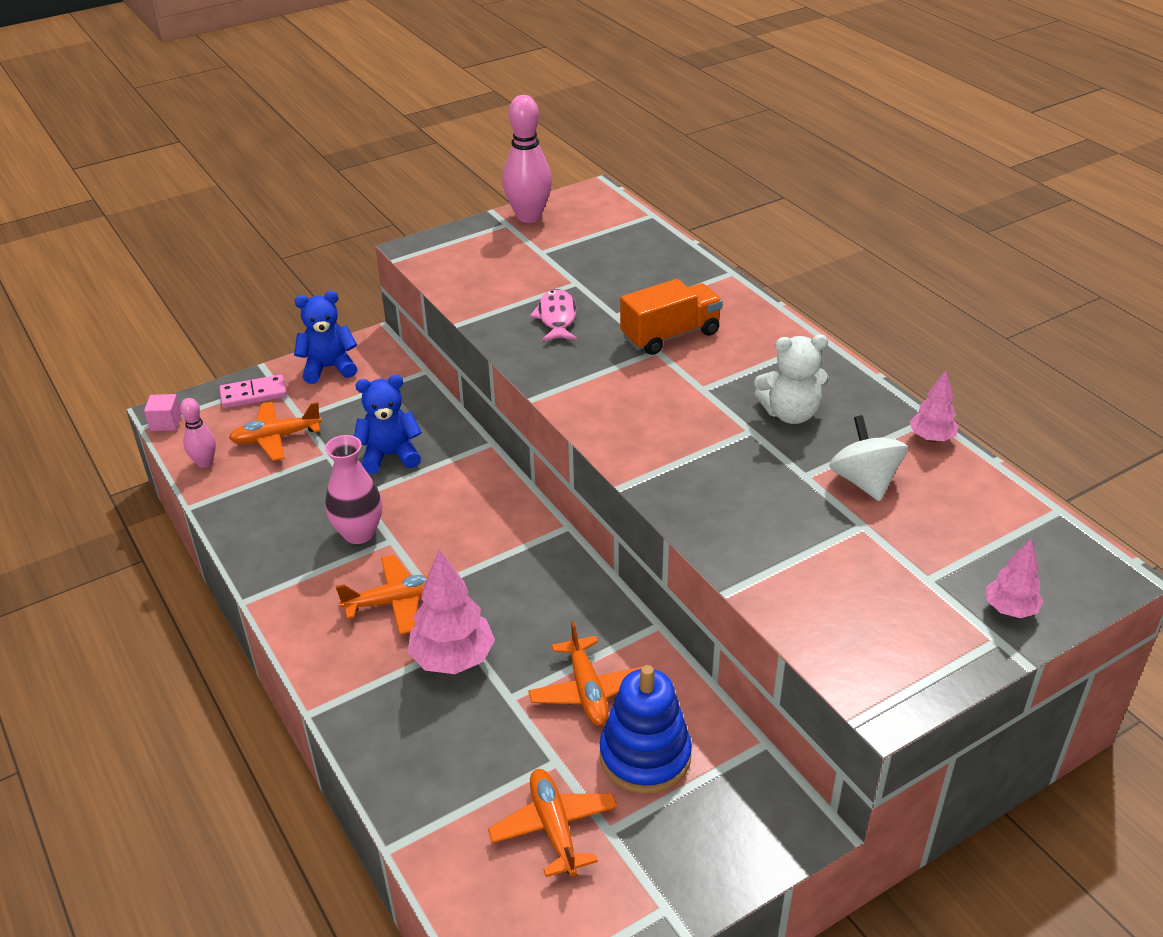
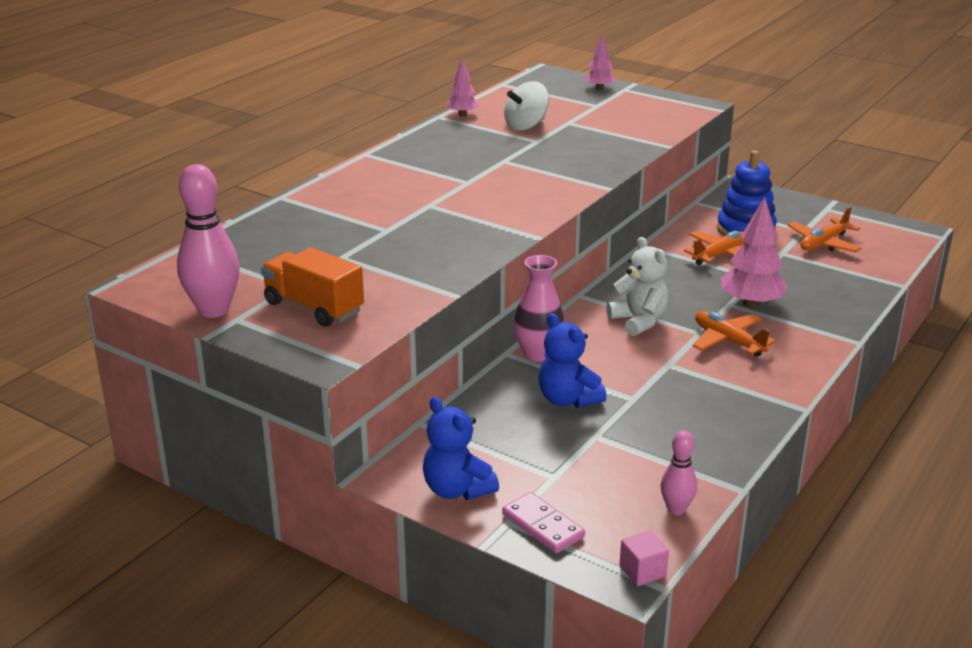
camera: 115 degrees left, 10 degrees down
(276, 438) = (600, 477): orange plane -> none
(359, 533) = (677, 381): pink vase -> pink vase (538, 354)
(556, 318) = (410, 252): pink fish -> none
(670, 335) = (402, 203): orange truck -> orange truck (314, 307)
(790, 413) = (472, 152): white teddy bear -> white teddy bear (639, 321)

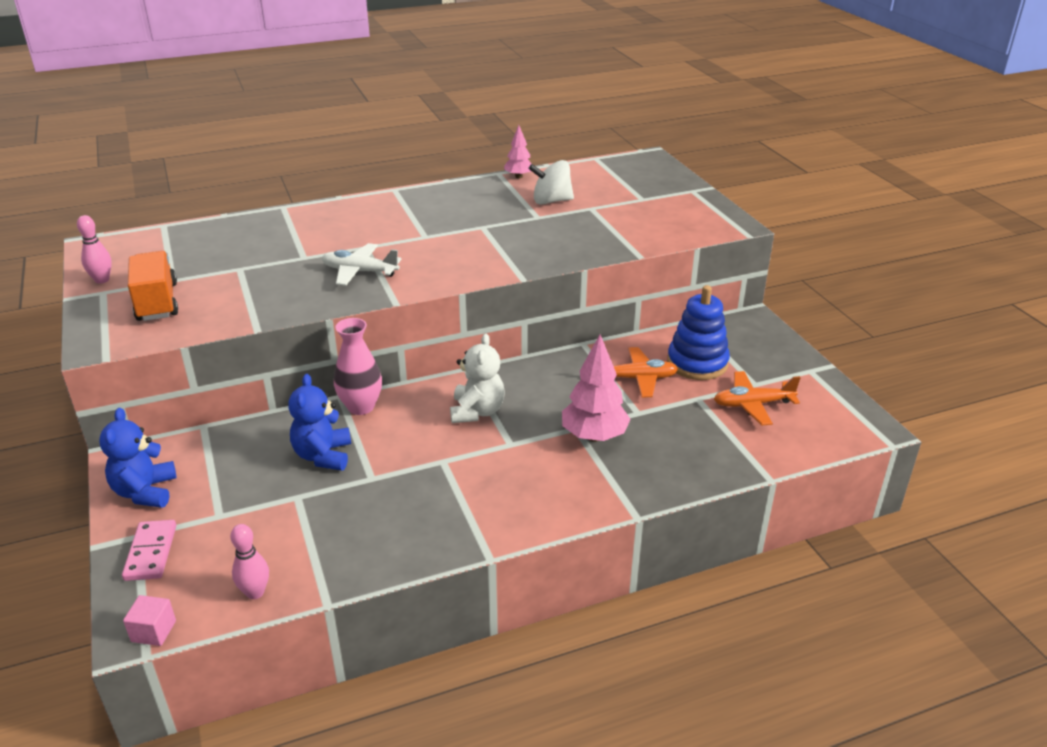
camera: 35 degrees right, 5 degrees up
(214, 310) = (102, 280): pink bowling pin -> pink bowling pin, size x0.55
(462, 224) = (360, 272): none -> white plane
(599, 88) = (670, 184): pink tree -> none
(728, 341) = (521, 462): orange plane -> none

